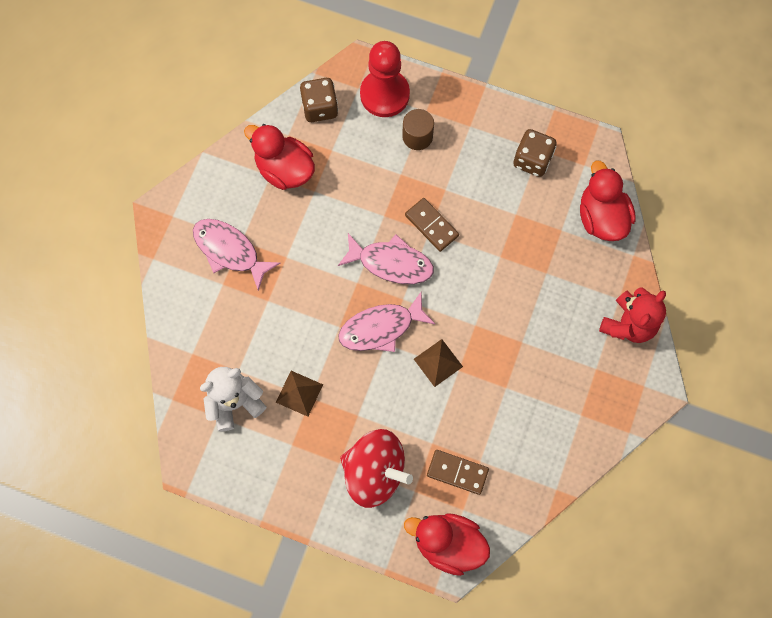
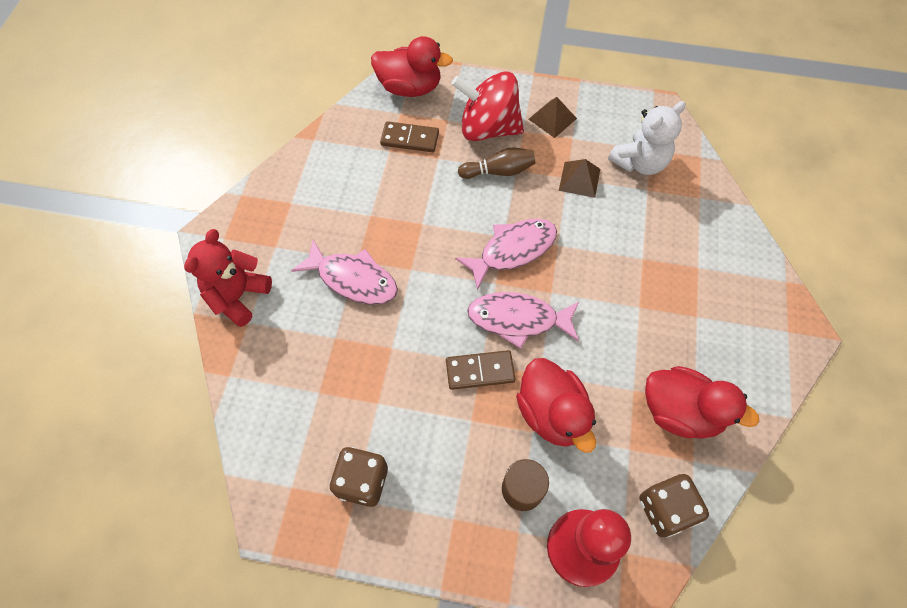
camera: 170 degrees right, 10 degrees down
(229, 251) = (705, 303): pink fish -> pink fish (353, 279)
(375, 416) = (499, 171): none -> brown bowling pin
(431, 225) = (480, 371): brown domino -> brown domino turned 45 degrees counterclockwise
(438, 362) = (445, 227): brown pyramid -> brown pyramid (552, 118)
(601, 217) = (268, 417): red duck -> red duck (552, 413)

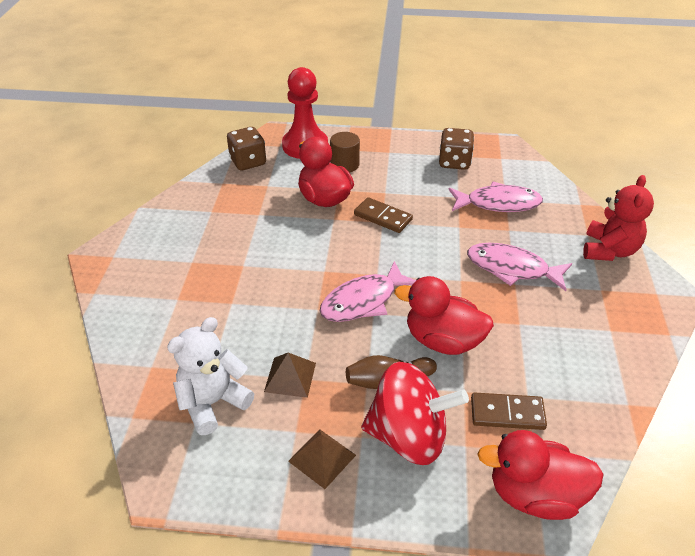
camera: 175 degrees right, 20 degrees down
(480, 371) = (383, 217): brown domino -> brown domino turned 45 degrees clockwise
(518, 319) = (354, 250): pink fish -> pink fish (498, 203)
(680, 412) = (225, 205): red duck -> red duck (443, 340)

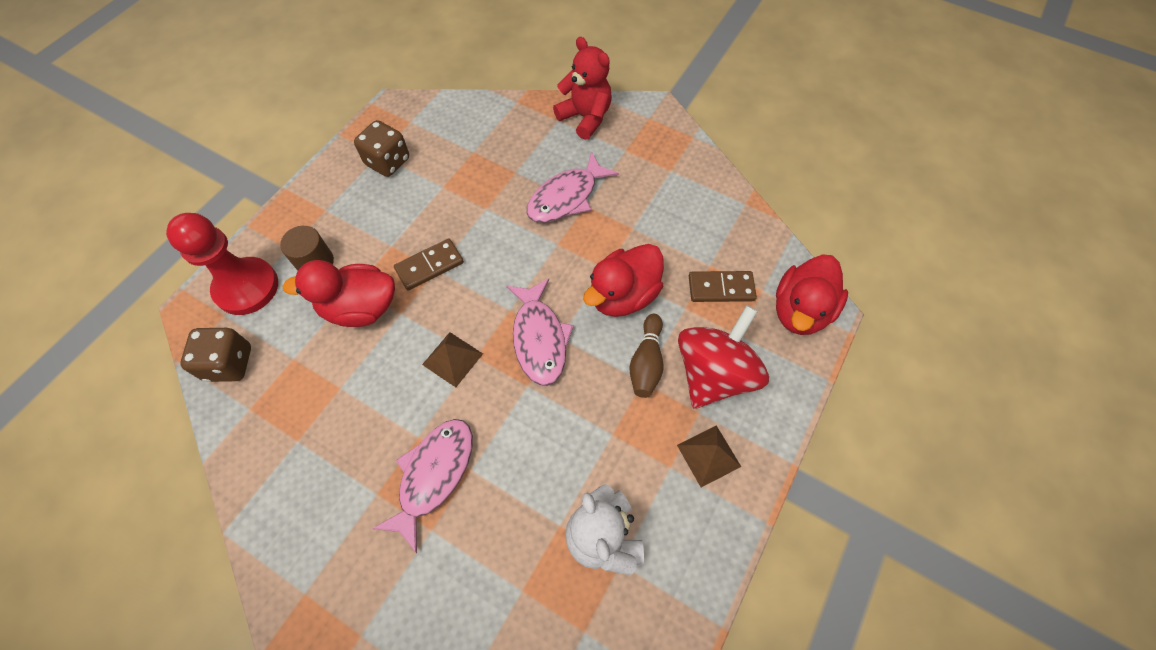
camera: 65 degrees left, 20 degrees up
(290, 377) = (604, 447): brown pyramid -> brown pyramid (452, 359)
(498, 203) = (475, 160): pink fish -> pink fish (433, 475)
(507, 413) = (721, 288): brown domino -> brown domino turned 60 degrees clockwise

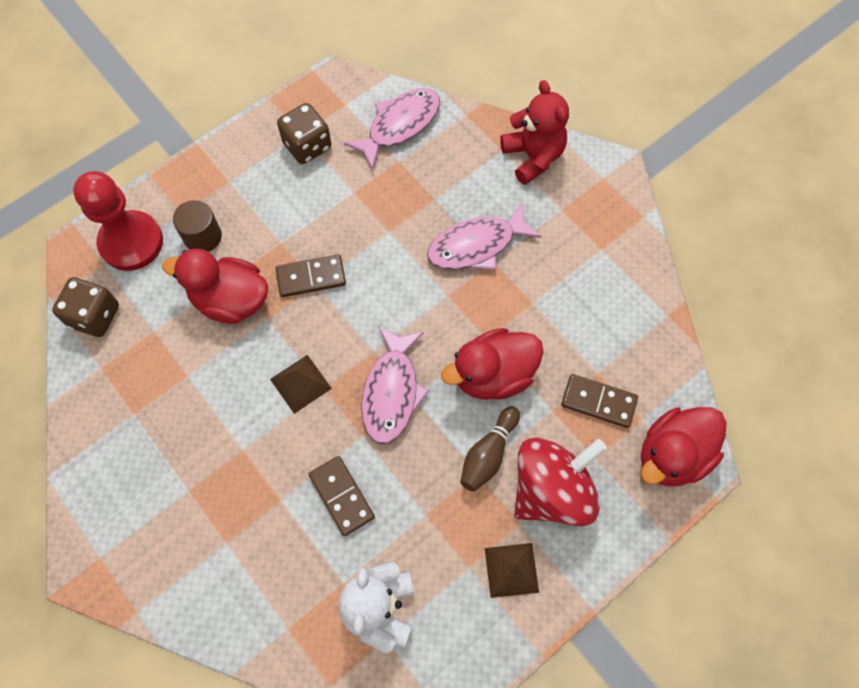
camera: 20 degrees right, 5 degrees up
(433, 475) = (245, 492): pink fish -> pink fish (399, 125)
(528, 446) = (341, 496): none -> brown domino

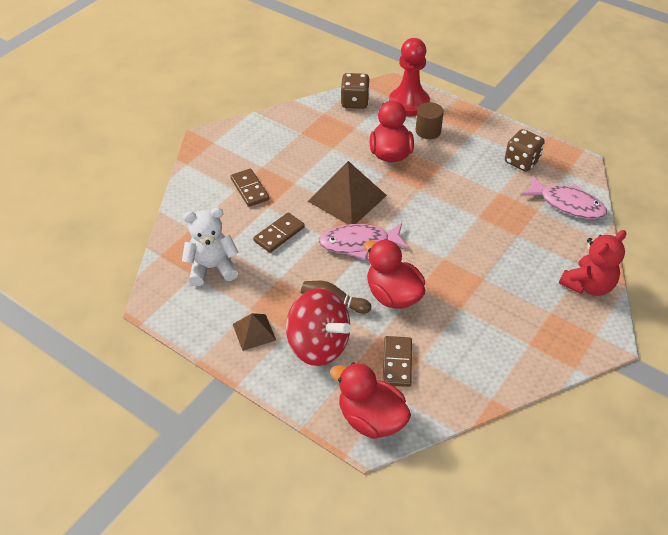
camera: 75 degrees right, 20 degrees down
(300, 383) = (347, 198): brown pyramid -> brown pyramid, size x1.86
(311, 277) = (423, 186): brown domino -> brown domino (249, 189)
(476, 245) = (492, 266): pink fish -> none

